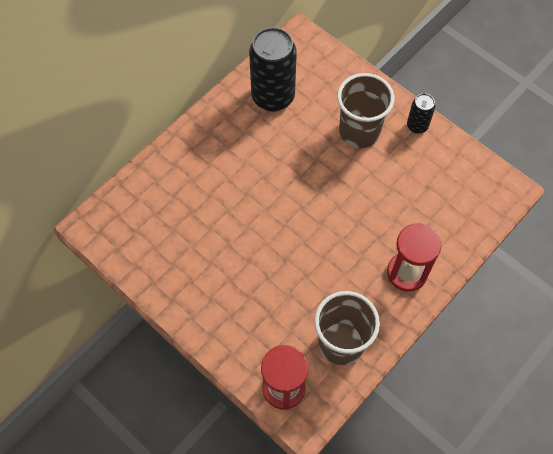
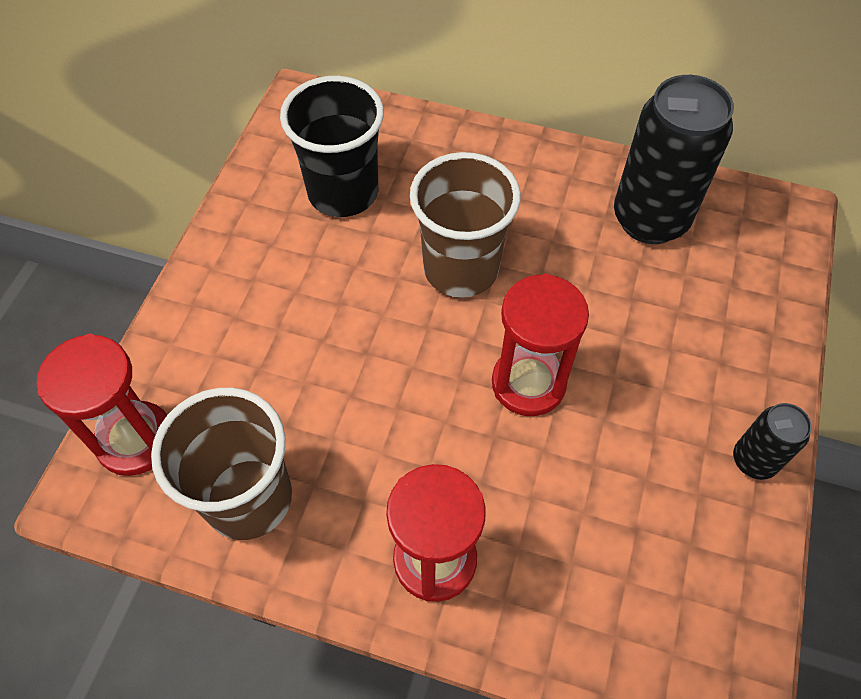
camera: 65 degrees right, 5 degrees down
(175, 231) = (343, 192): none -> black cup
(338, 195) = (528, 383): none -> red hourglass
(359, 131) = (673, 368): brown cup -> brown cup (461, 269)

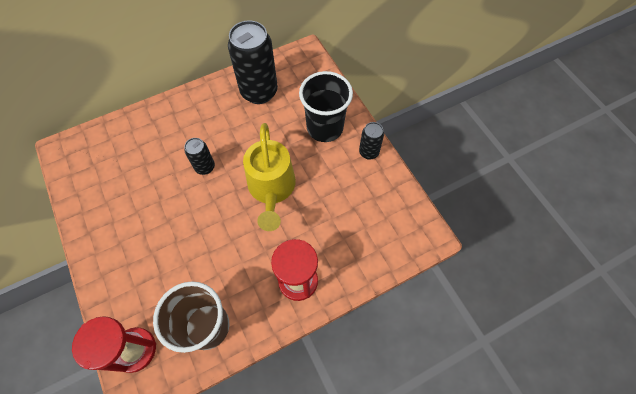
camera: 45 degrees left, 5 degrees up
(343, 192) = (123, 175): black cup -> black cup (325, 128)
(461, 269) = (205, 167): brown cup -> black can
(528, 383) = (272, 189): red hourglass -> yellow watering can

